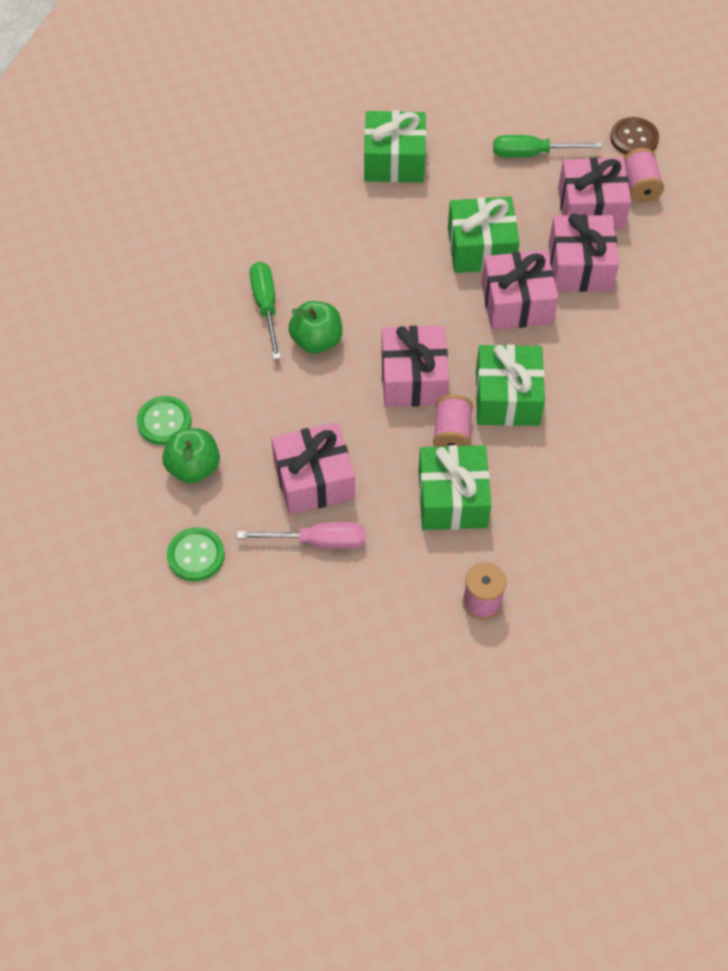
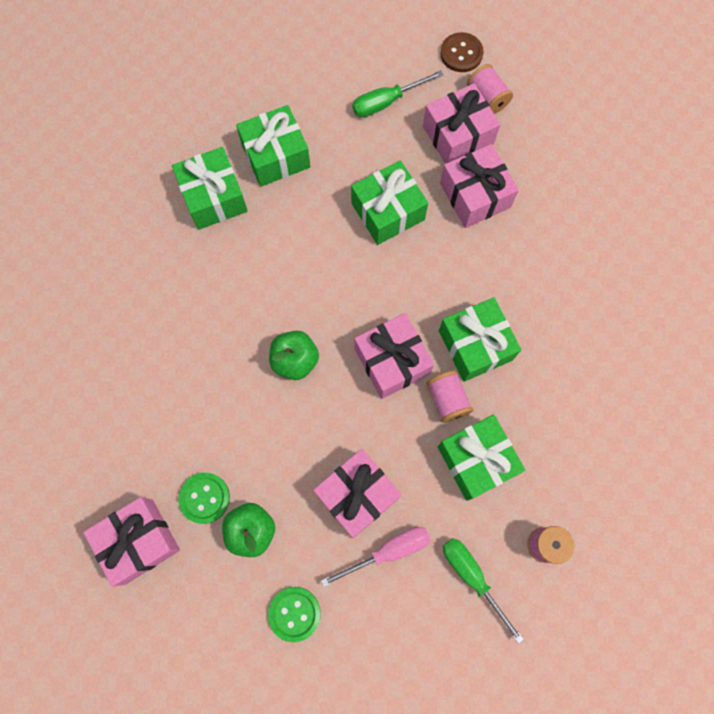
camera: 25 degrees left, 15 degrees up
(266, 306) = (236, 346): green screwdriver -> green screwdriver (472, 577)
(314, 174) = (214, 197): none -> green gift
(517, 303) = (441, 252): pink gift -> pink gift (139, 541)

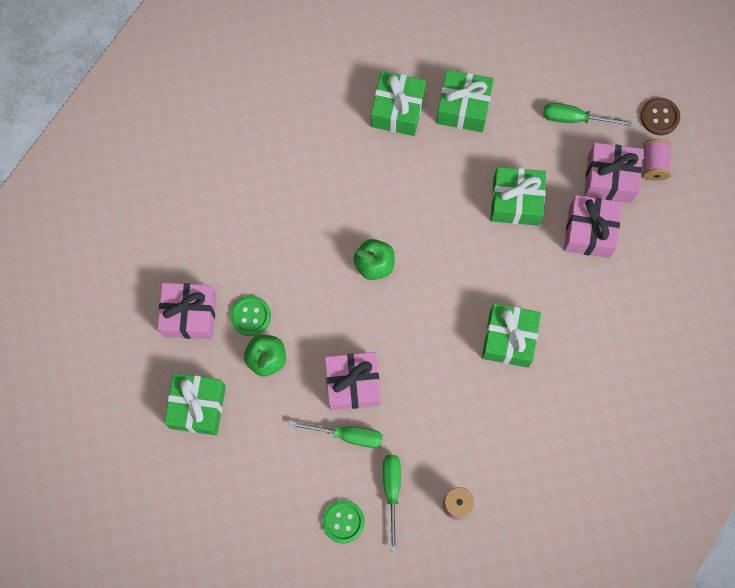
camera: 35 degrees right, 0 degrees up
(294, 613) = (258, 431): green button -> green button (343, 521)
(388, 551) = (347, 435): pink screwdriver -> green screwdriver
(392, 361) = (441, 310): pink gift -> none
(447, 400) = (461, 363): pink spool -> none
(476, 460) = (451, 417): green gift -> green gift (198, 407)

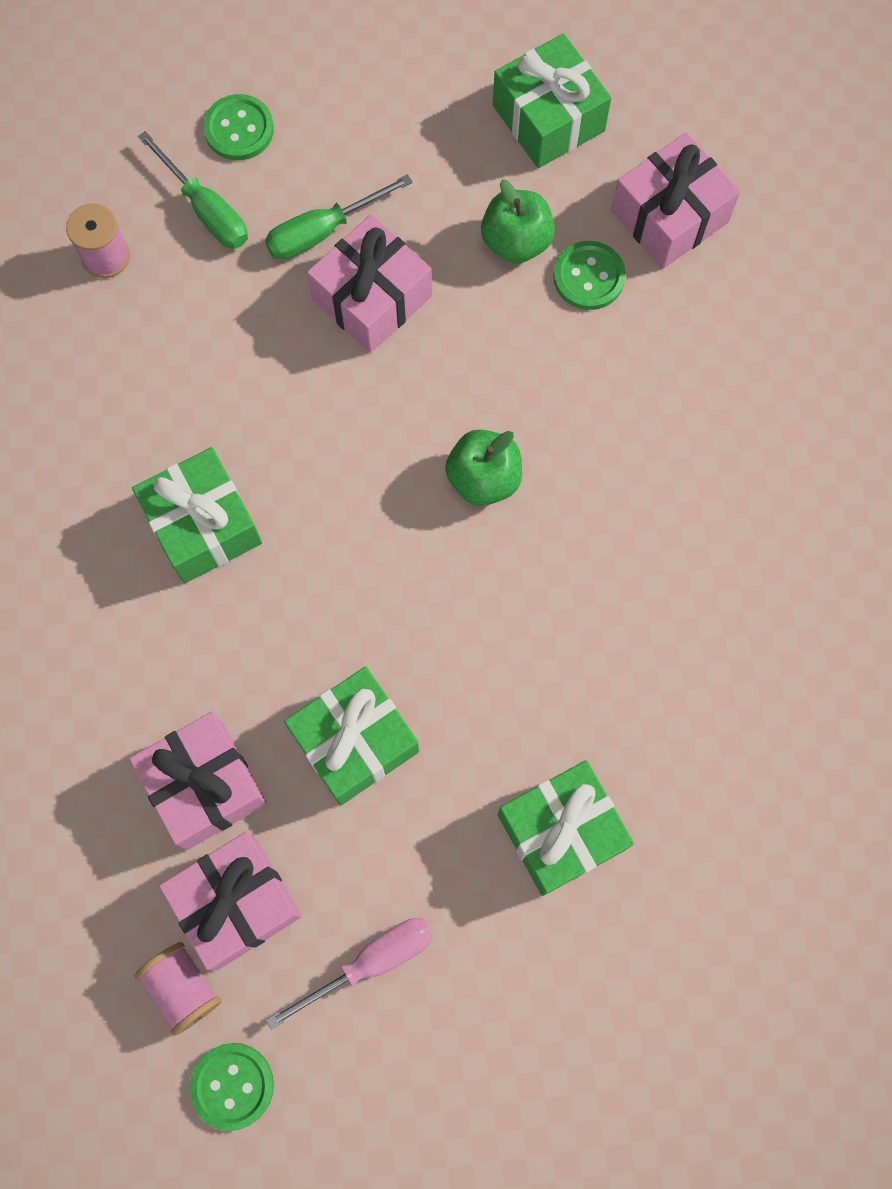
camera: 140 degrees right, 0 degrees up
(397, 110) = (657, 742): green gift -> none
(574, 118) = (370, 962): green screwdriver -> pink screwdriver
(659, 117) = (232, 1086): brown button -> green button

